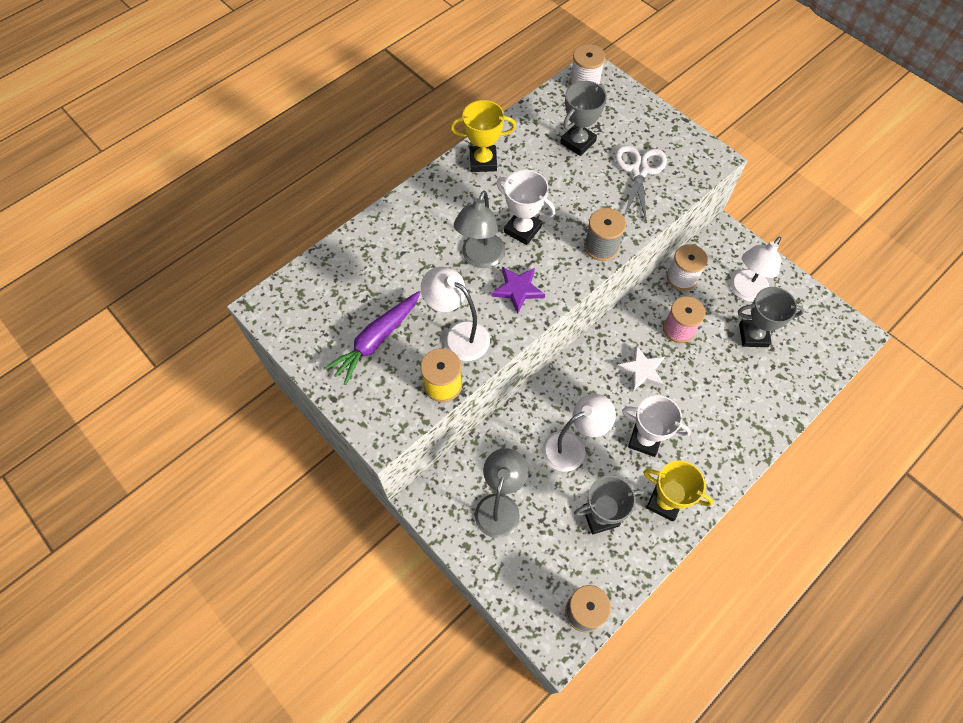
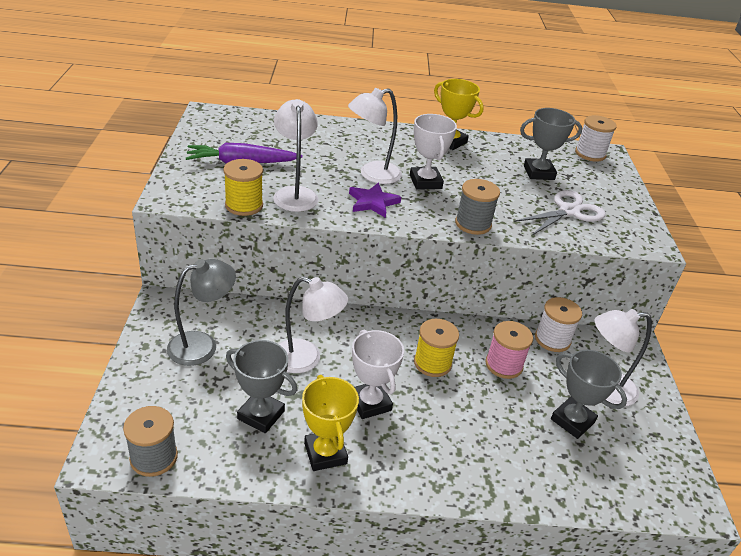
camera: 40 degrees right, 25 degrees down
(480, 258) = (372, 175): grey lamp -> white lamp
(641, 370) = (432, 363): white star -> yellow spool

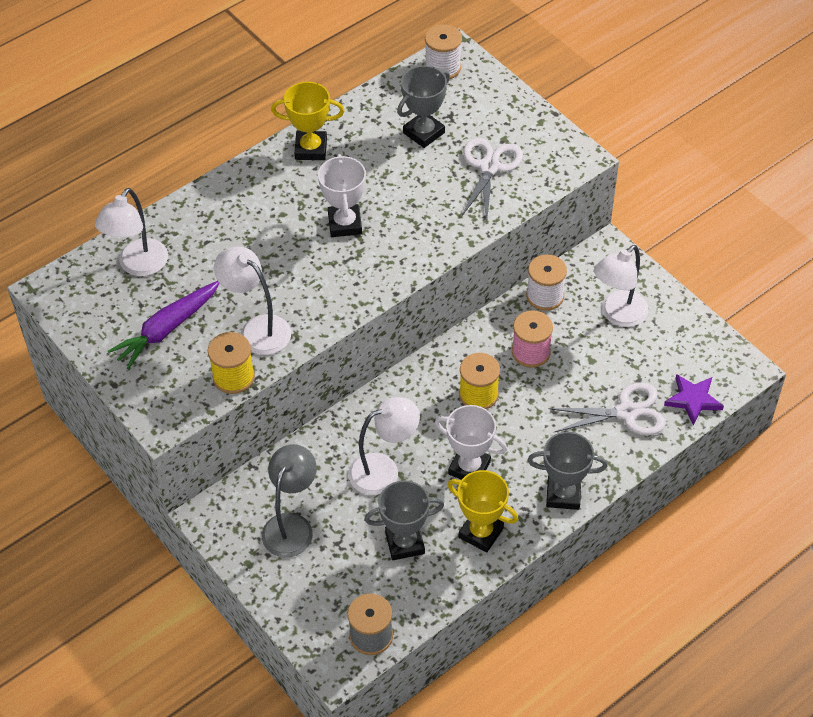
camera: 35 degrees left, 15 degrees up
(372, 175) = (293, 252): white lamp -> white lamp (138, 266)
(373, 202) = (330, 286): purple star -> purple star (693, 400)
(425, 182) = (345, 224): white trophy -> white trophy turned 45 degrees clockwise
(473, 224) = (431, 246): grey spool -> none
(545, 459) = (626, 412): none -> white scissors
(572, 420) = (618, 364): grey trophy -> grey trophy (563, 494)

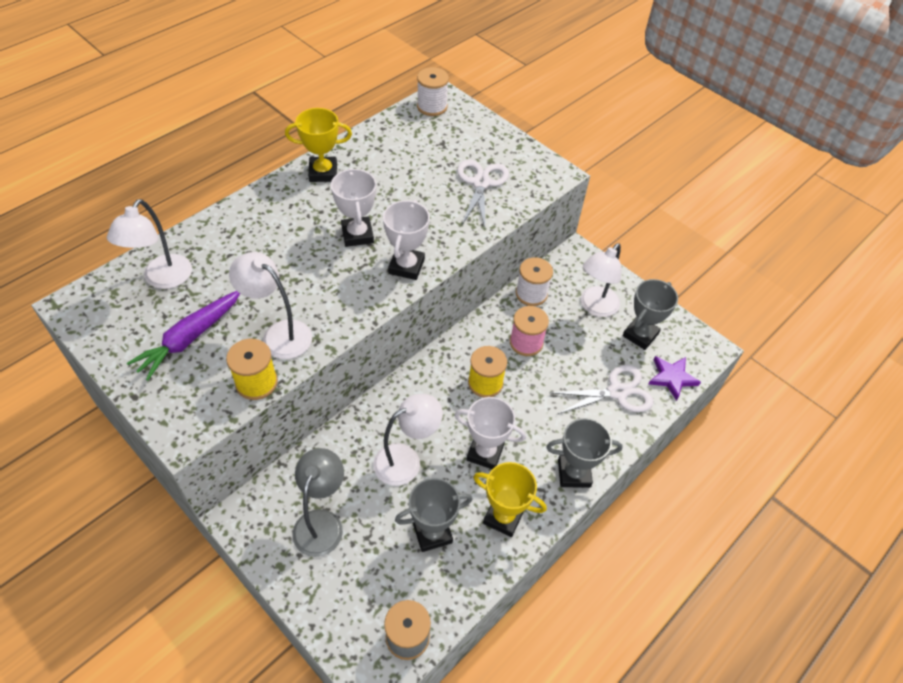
camera: 10 degrees left, 0 degrees up
(395, 262) = (406, 266): none -> white trophy
(423, 133) = (421, 157): grey trophy -> grey trophy (640, 335)

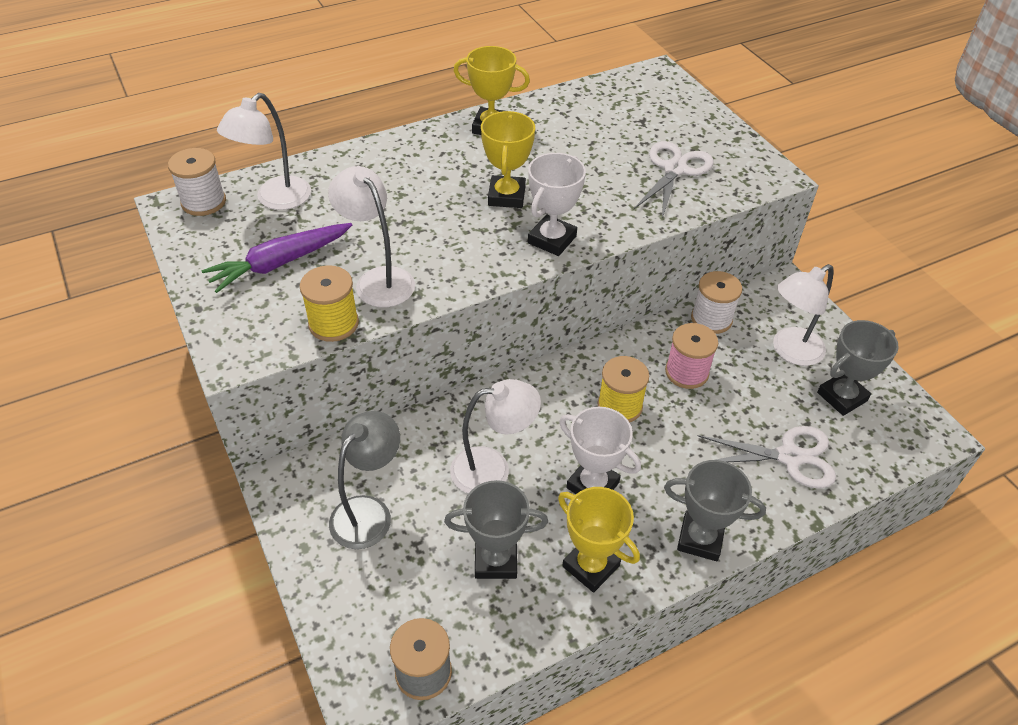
camera: 20 degrees right, 5 degrees down
(357, 235) = (506, 196): white trophy -> yellow trophy
(432, 106) = (643, 81): white spool -> white spool (204, 202)
(672, 378) = (871, 457): purple star -> none

